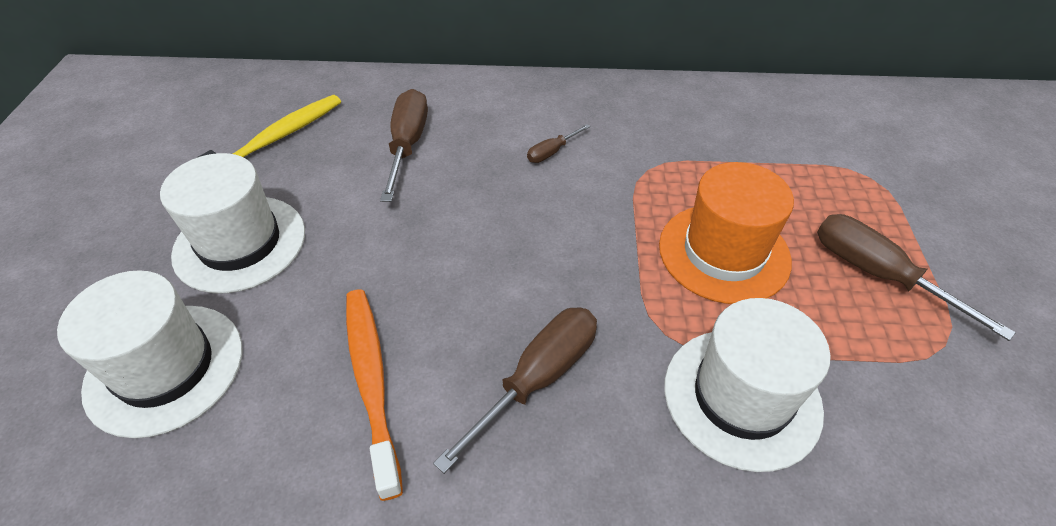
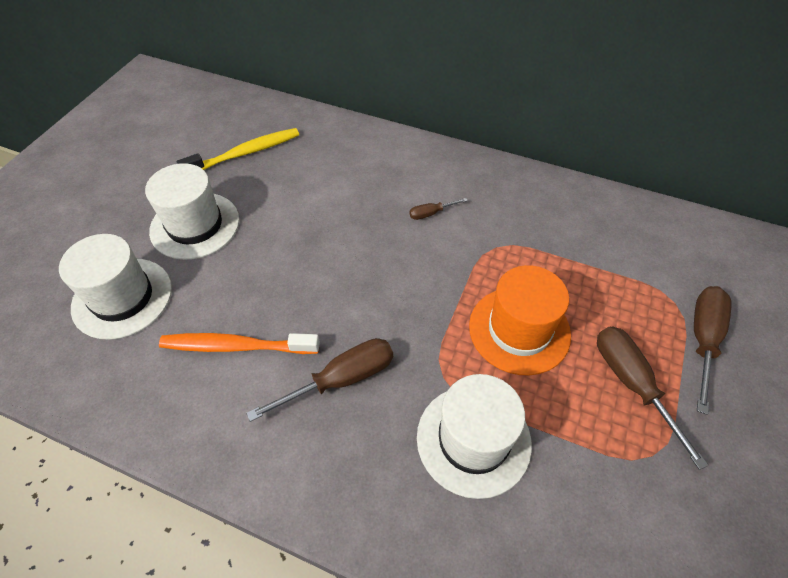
camera: 20 degrees right, 5 degrees up
(371, 382) = (236, 346): orange toothbrush -> orange toothbrush turned 90 degrees counterclockwise
(407, 145) = (331, 181): brown screwdriver -> brown screwdriver (702, 340)

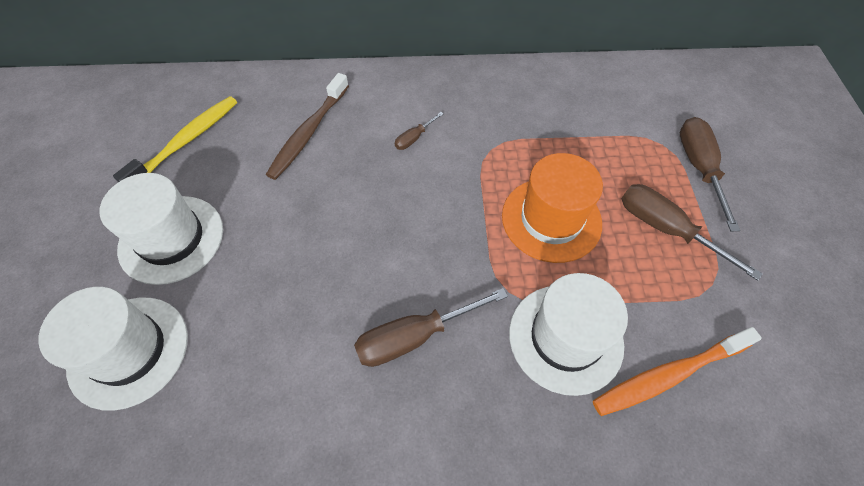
camera: 25 degrees left, 5 degrees up
(236, 346) = (290, 349): orange toothbrush -> orange toothbrush (668, 375)
(340, 380) = (415, 336): brown screwdriver -> brown screwdriver turned 150 degrees counterclockwise
(343, 178) = (309, 133): none -> brown toothbrush

